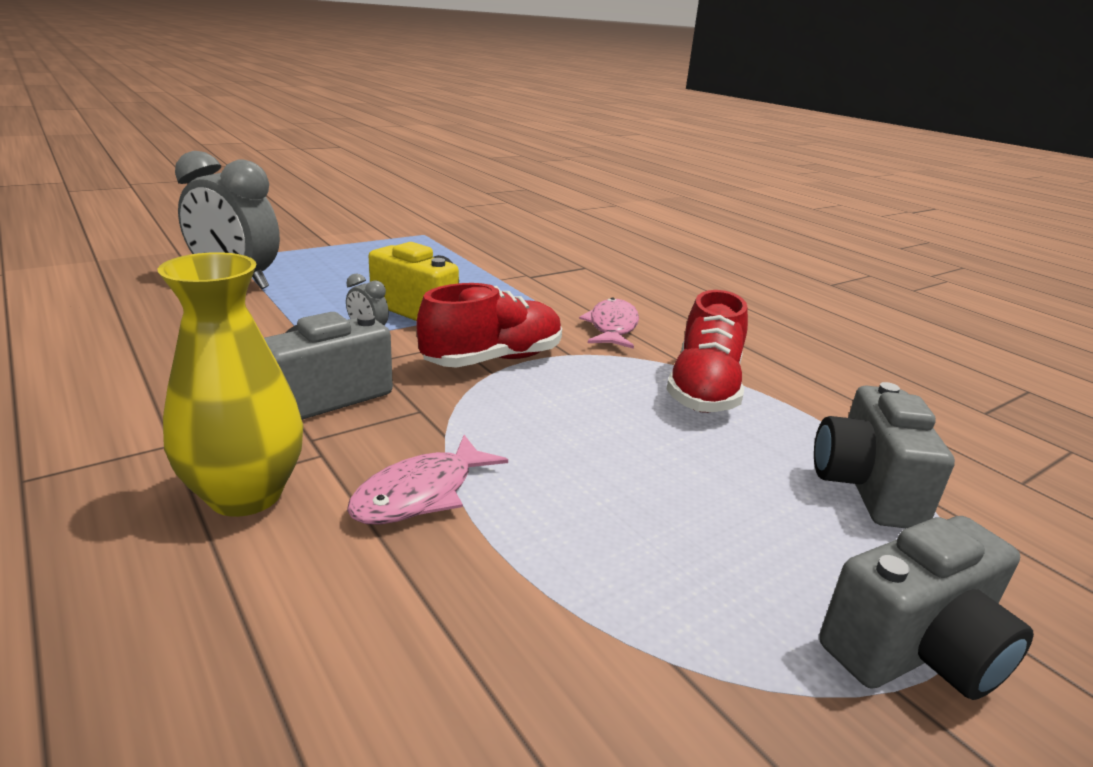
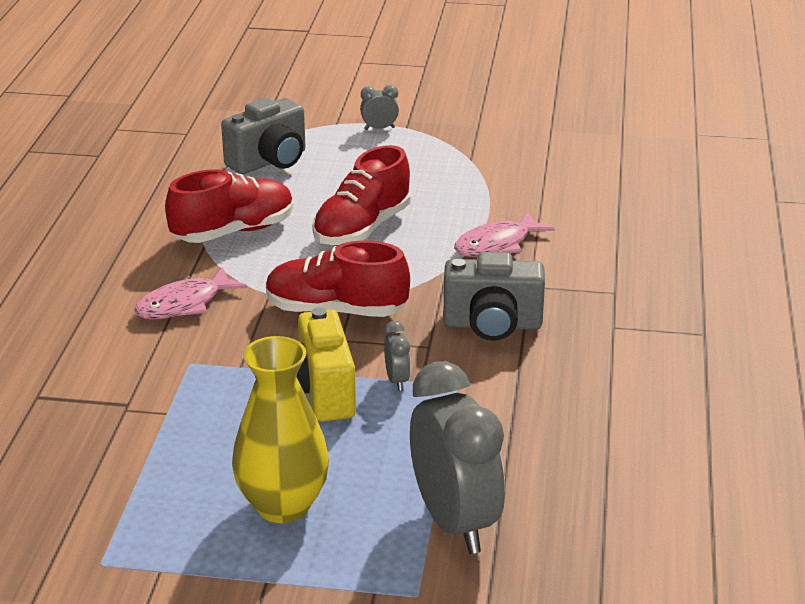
camera: 135 degrees left, 5 degrees up
(245, 495) = (587, 278): yellow vase -> yellow vase (283, 505)
(421, 493) = (497, 244): pink fish -> pink fish turned 150 degrees clockwise
(604, 444) = (362, 228): none -> red shoe
(915, 651) = (379, 128): grey camera -> grey clock

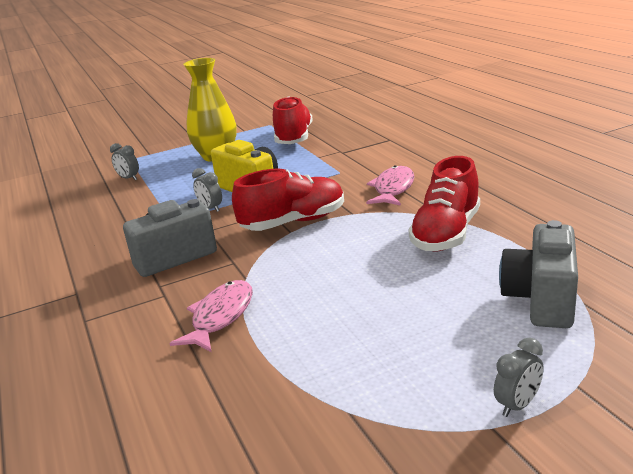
camera: 150 degrees right, 5 degrees down
(362, 228) = (354, 278): red shoe -> red shoe (294, 138)
(455, 522) = (129, 178): grey clock -> grey clock, size x0.41

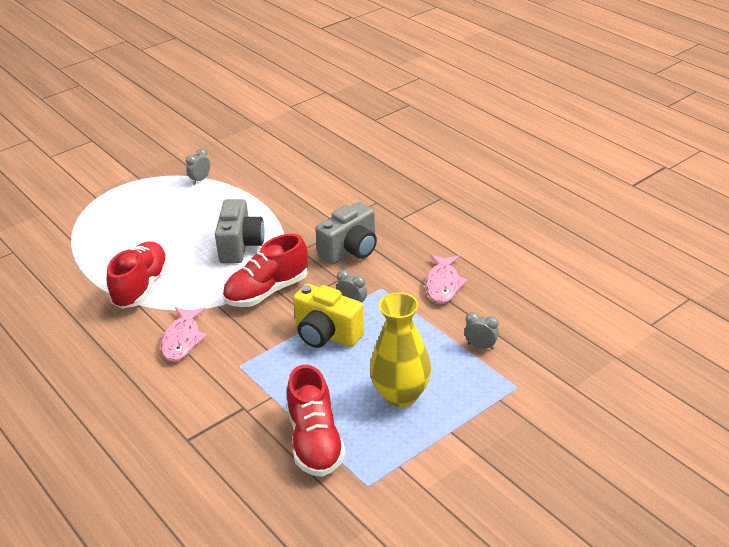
camera: 165 degrees right, 10 degrees up
(220, 317) = (288, 212): pink fish -> pink fish (443, 284)
(517, 405) = (126, 187): grey clock -> grey clock (200, 180)
(541, 300) = (94, 239): grey camera -> grey camera (240, 246)

